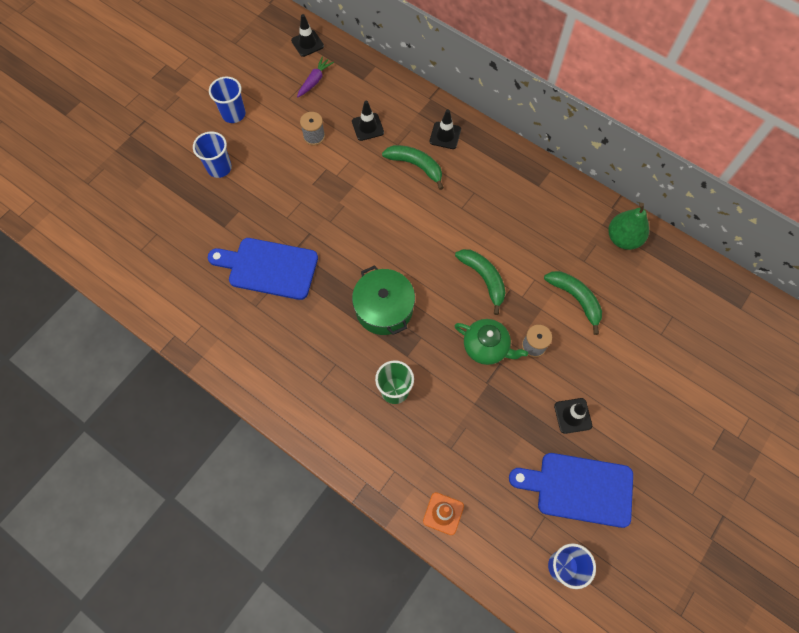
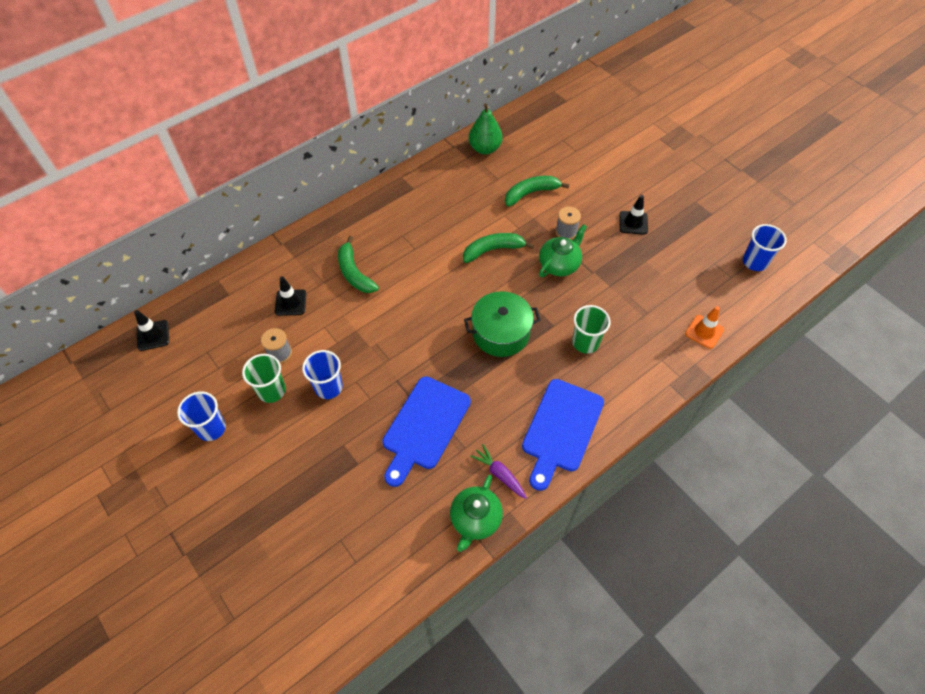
camera: 75 degrees left, 10 degrees down
(190, 330) = (475, 519): none -> green teapot
(219, 168) = (278, 456): blue cup -> blue cup (328, 387)
(276, 143) = (271, 391): none -> green cup
(315, 81) = (207, 338): purple carrot -> purple carrot (499, 474)
(416, 166) = (354, 273): green banana -> green banana turned 75 degrees counterclockwise
(445, 135) = (330, 242): black traffic cone -> none
(579, 488) = (694, 235): blue cutting board -> blue cutting board (561, 429)

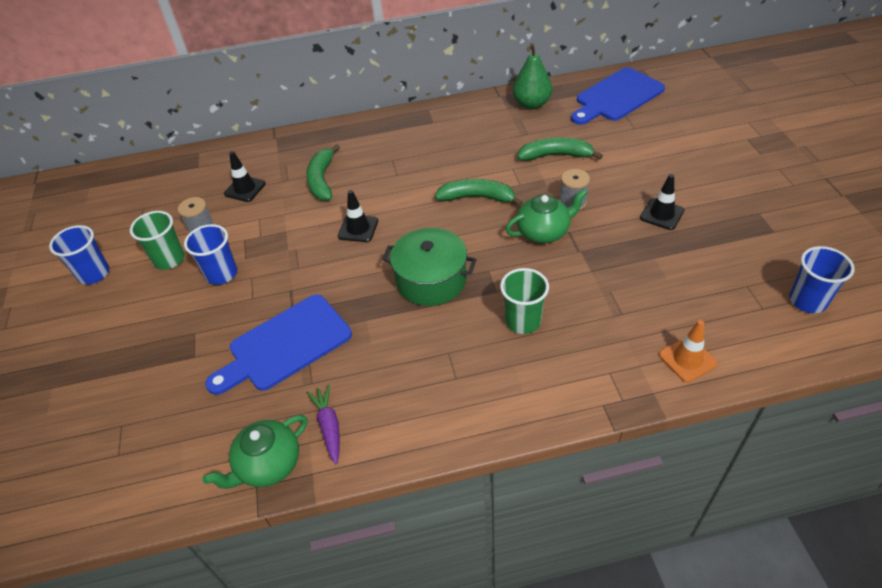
camera: 30 degrees right, 10 degrees down
(153, 335) = (111, 181): black traffic cone -> black traffic cone (358, 228)
(561, 429) = (432, 404): blue cutting board -> blue cutting board (617, 97)

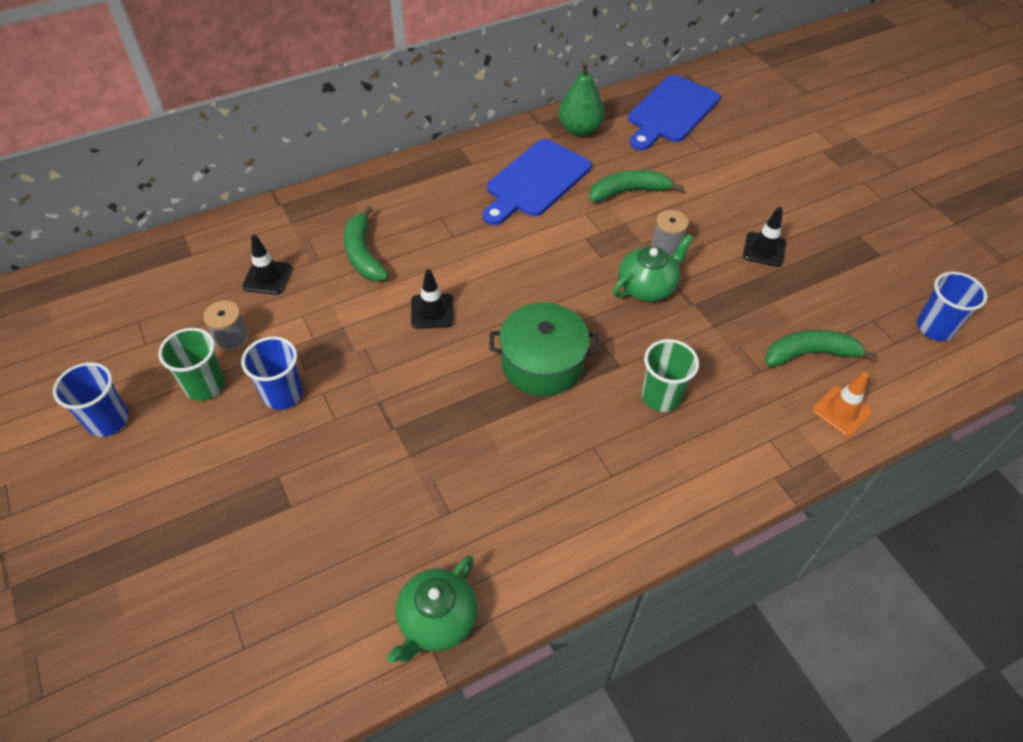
camera: 20 degrees left, 5 degrees up
(285, 345) = (399, 471): blue cutting board -> blue cutting board (535, 181)
(329, 426) = (490, 560): purple carrot -> none
(477, 197) = (558, 254): green banana -> green banana (810, 354)

